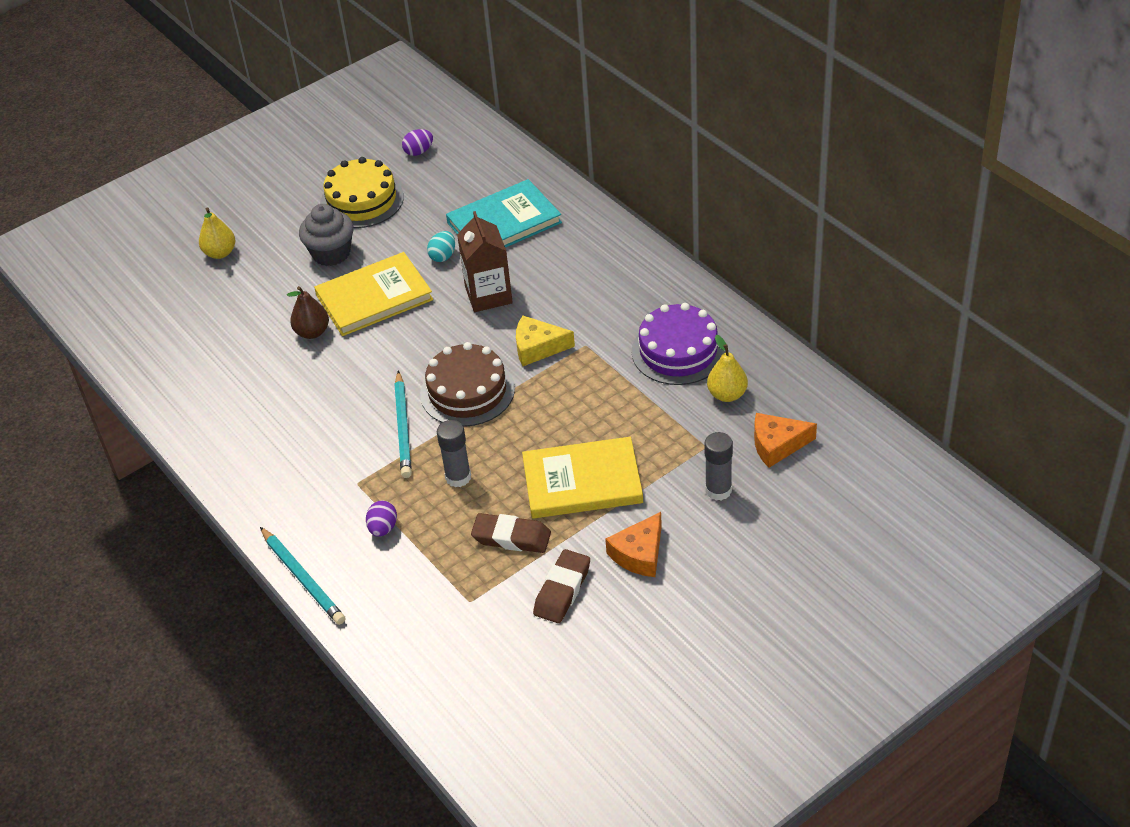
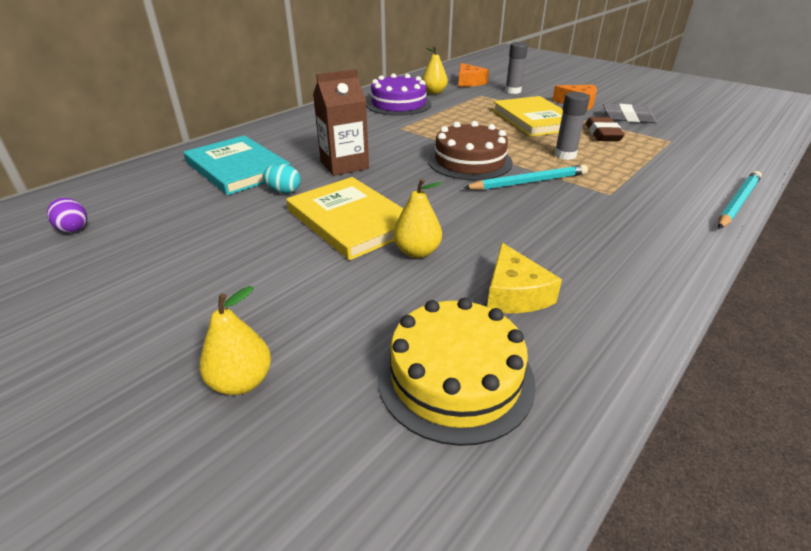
camera: 105 degrees left, 10 degrees down
(312, 332) = (417, 252): brown pear -> yellow pear
(331, 253) = (266, 262): grey cupcake -> none
(362, 200) = (157, 256): yellow cake -> yellow cake (455, 377)
(383, 528) = (645, 176): purple egg -> none
(538, 347) = (407, 142): yellow cheese -> yellow cheese (514, 294)
(562, 590) = (628, 118): brown eraser -> grey eraser

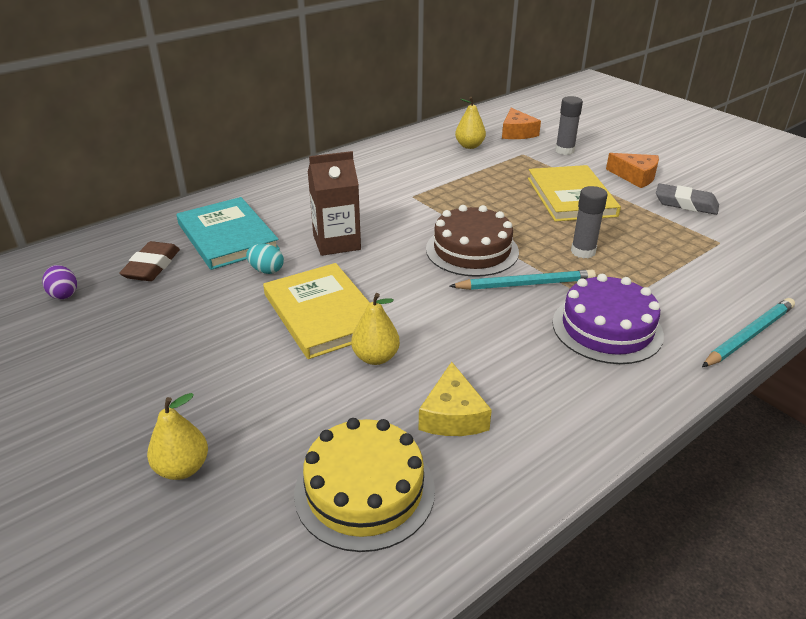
camera: 10 degrees right, 0 degrees up
(398, 104) = (422, 161): purple cake -> purple cake (607, 328)
(602, 134) = (642, 225): brown eraser -> brown eraser (152, 266)

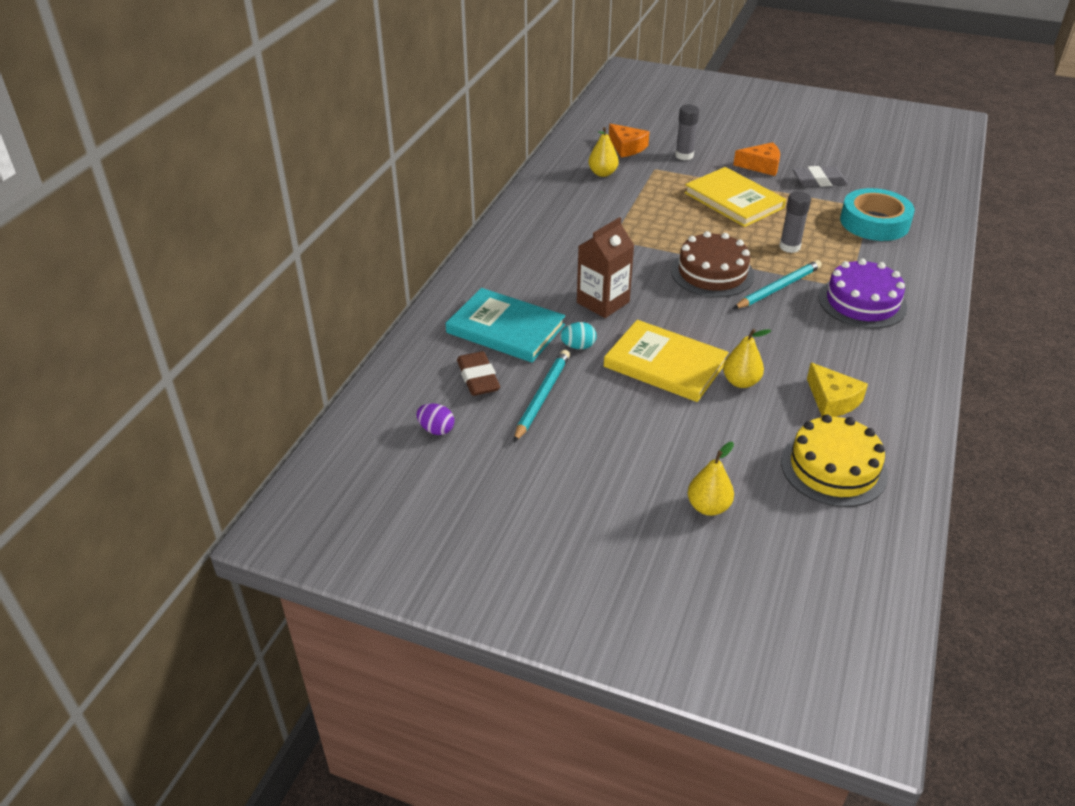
camera: 30 degrees left, 5 degrees up
(711, 257) = (874, 222): none -> turquoise tape
(748, 335) = (946, 275): turquoise pencil -> turquoise pencil (542, 397)

